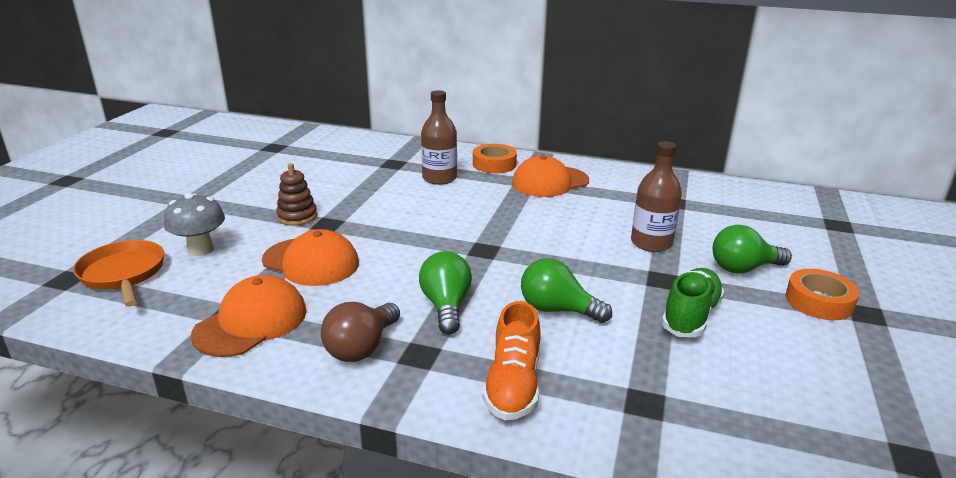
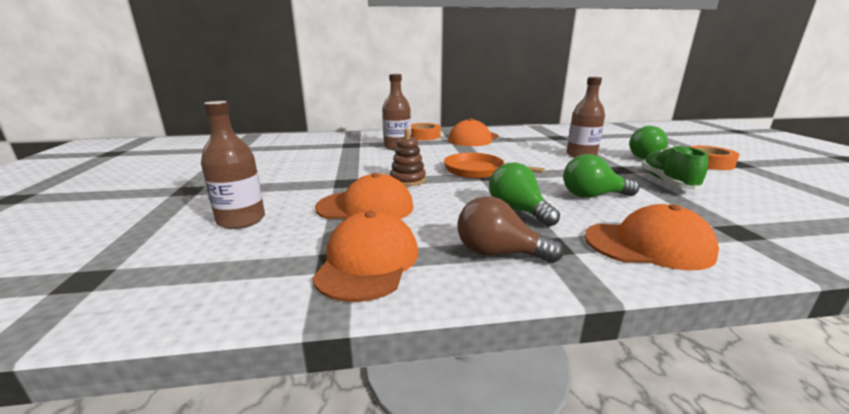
camera: 25 degrees left, 5 degrees down
(123, 274) = (166, 257): orange pan -> orange pan (477, 171)
(200, 249) = (241, 220): grey mushroom -> brown bottle
(297, 216) = (312, 182): brown stacking toy -> brown stacking toy (408, 180)
(361, 347) = (498, 253): brown light bulb -> brown light bulb turned 105 degrees clockwise
(513, 384) = (648, 245): orange shoe -> orange cap

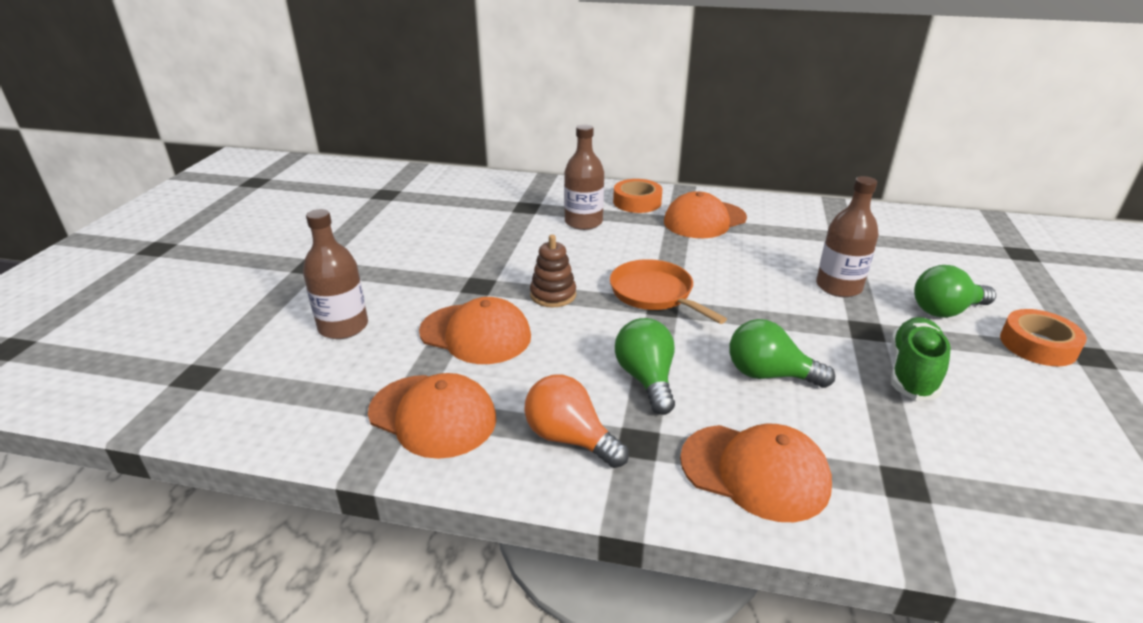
camera: 20 degrees right, 10 degrees up
(368, 261) = (433, 415): orange cap -> orange cap turned 90 degrees clockwise
(498, 253) = (570, 438): brown light bulb -> orange light bulb

